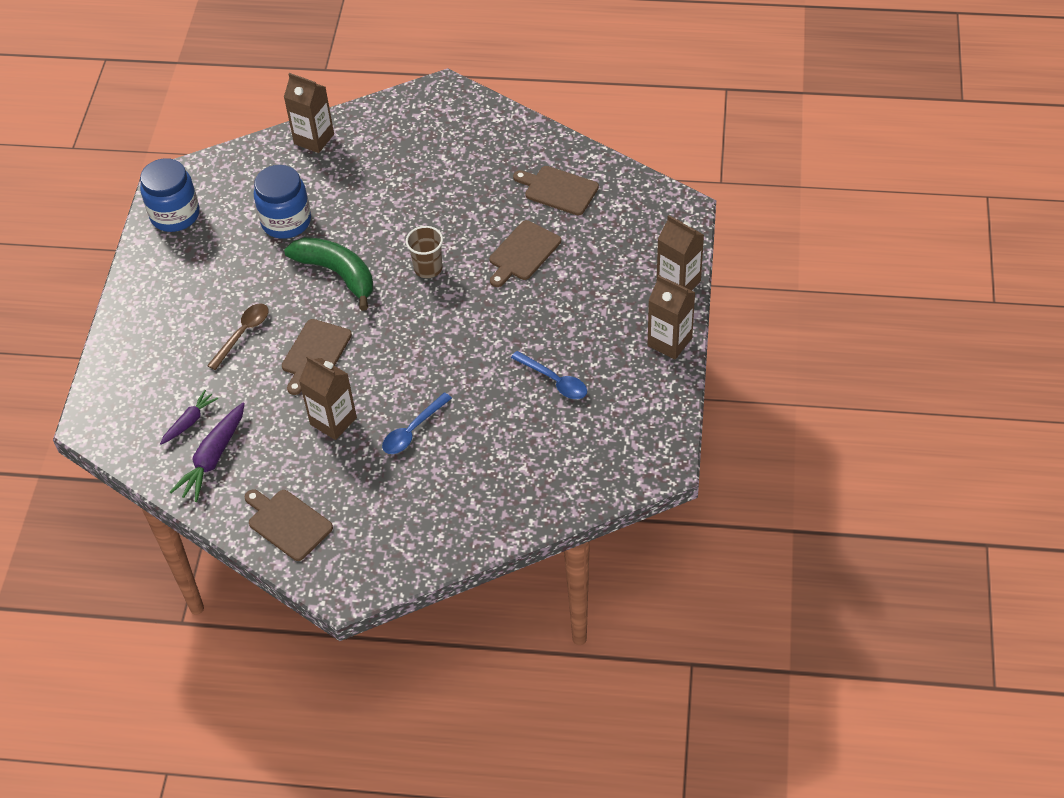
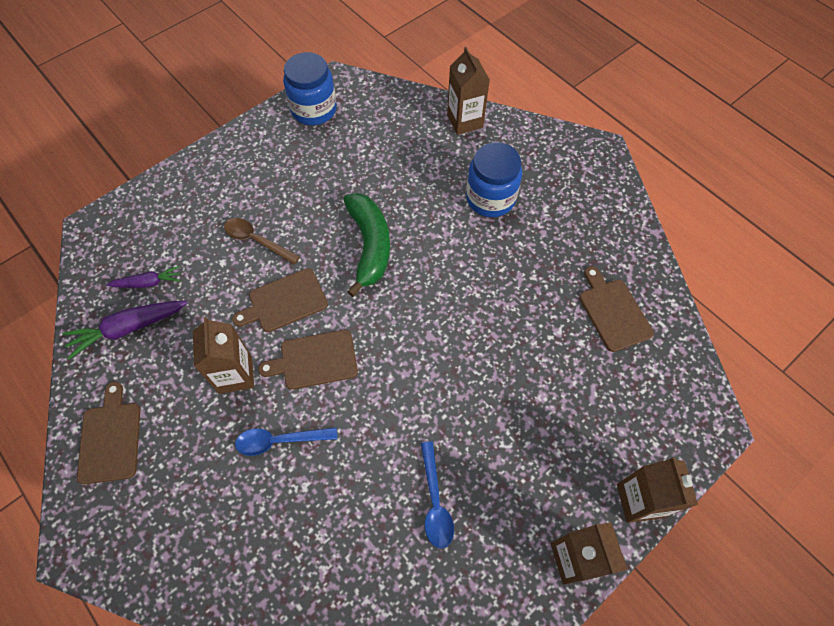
camera: 40 degrees right, 10 degrees up
(243, 334) = (256, 240): brown spoon -> brown spoon turned 135 degrees counterclockwise
(286, 221) = (379, 172): blue jar -> blue jar (490, 198)
(428, 268) = (439, 297): brown cup -> none
(523, 253) = (528, 348): brown cutting board -> brown cutting board (315, 360)

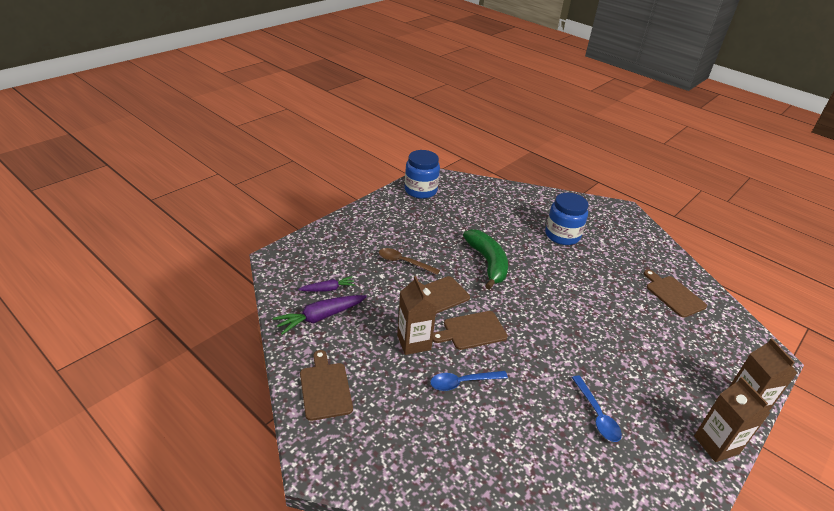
camera: 10 degrees left, 25 degrees down
(464, 121) = (527, 195): brown carton -> none

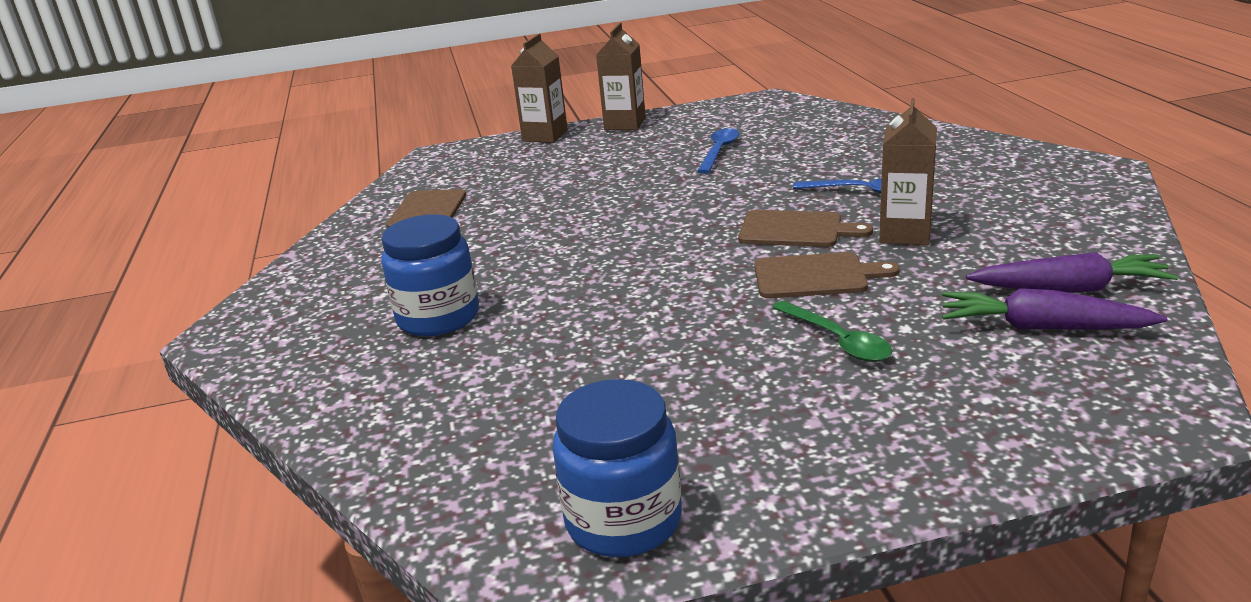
camera: 140 degrees left, 10 degrees down
(325, 388) = (1079, 216): brown cutting board -> none
(328, 289) = (1041, 327): purple carrot -> purple carrot, size x1.61
(403, 262) = (838, 341): brown spoon -> green spoon
(487, 263) = (658, 304): green banana -> none

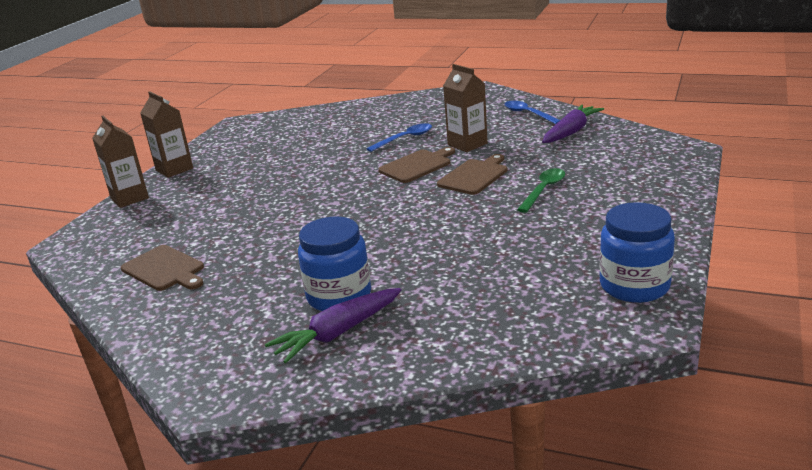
camera: 55 degrees left, 0 degrees up
(719, 151) = (280, 155): blue spoon -> blue spoon (528, 114)
(838, 341) = (544, 190): green spoon -> green spoon turned 60 degrees counterclockwise
(1041, 327) = (593, 148): purple carrot -> purple carrot (337, 333)

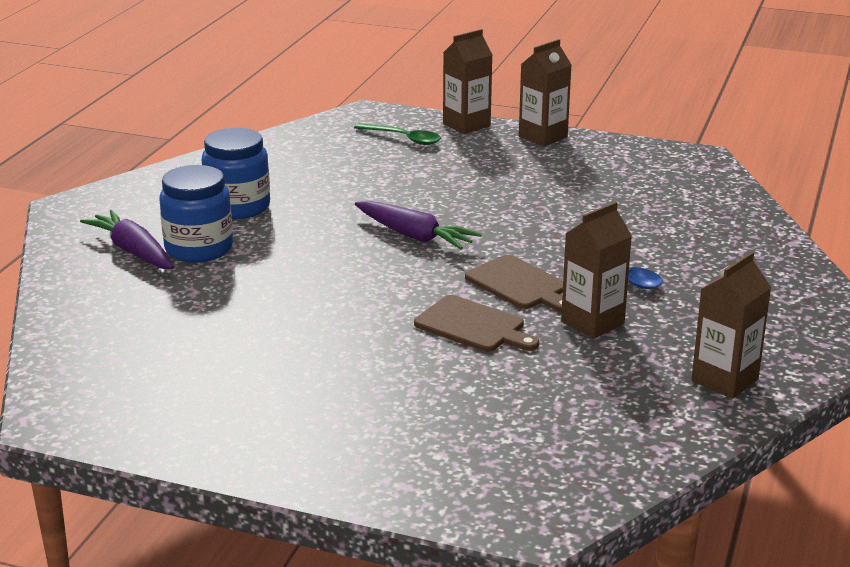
camera: 85 degrees right, 0 degrees up
(165, 269) = (294, 163): brown cutting board -> none
(528, 114) = (724, 380): blue spoon -> brown carton
(544, 190) = (411, 376): green spoon -> green spoon (404, 138)
(571, 132) = (633, 416): purple carrot -> purple carrot (415, 236)
(634, 286) = (131, 418): blue jar -> blue jar (238, 207)

